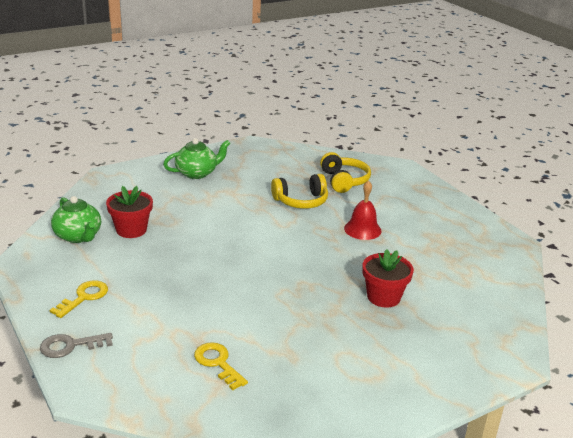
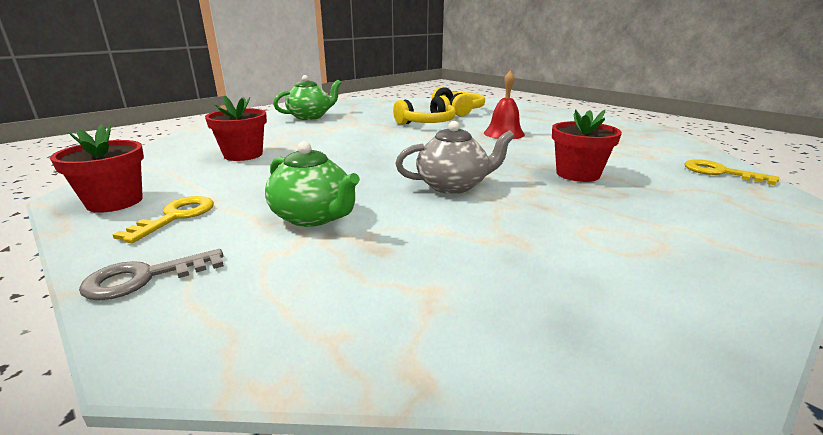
camera: 10 degrees left, 5 degrees down
(44, 275) = (115, 202): none -> red flower pot
(78, 236) = (173, 165): green teapot -> green teapot (314, 217)
(217, 363) = (412, 265): yellow key -> yellow key (719, 172)
(279, 295) = (453, 186): none -> grey teapot

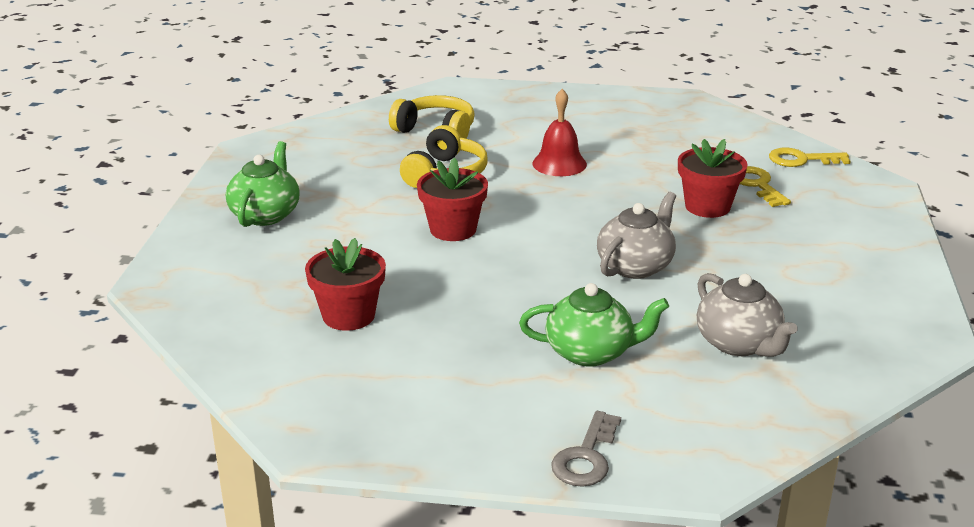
camera: 40 degrees left, 5 degrees up
(115, 202) = (378, 428): red flower pot -> red flower pot (453, 229)
(176, 216) = (478, 409): yellow key -> yellow key (757, 185)
(437, 260) = (739, 344): none -> grey teapot

